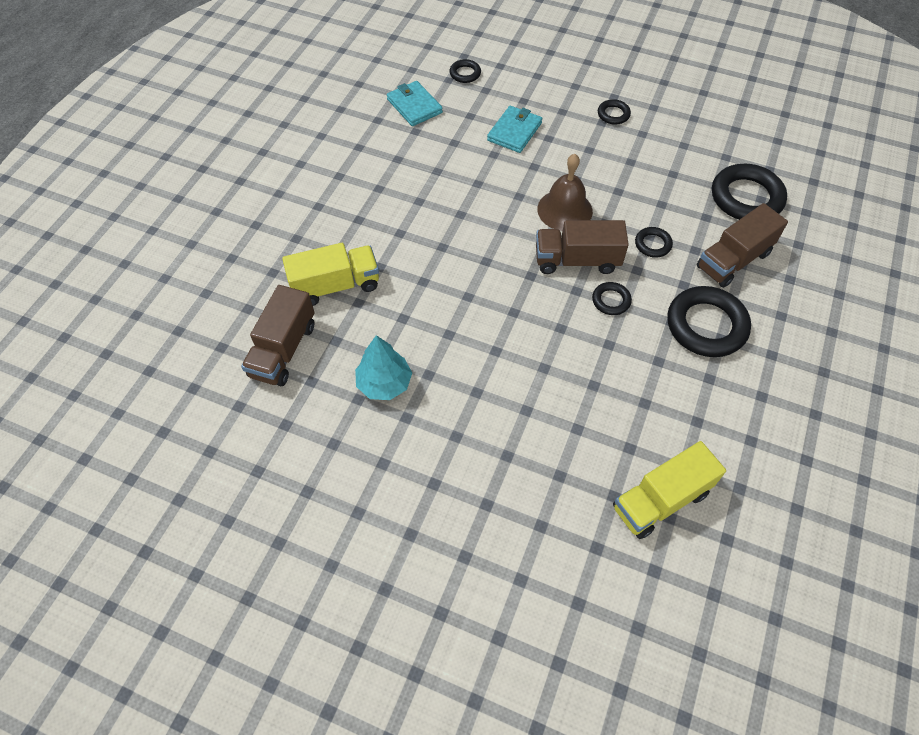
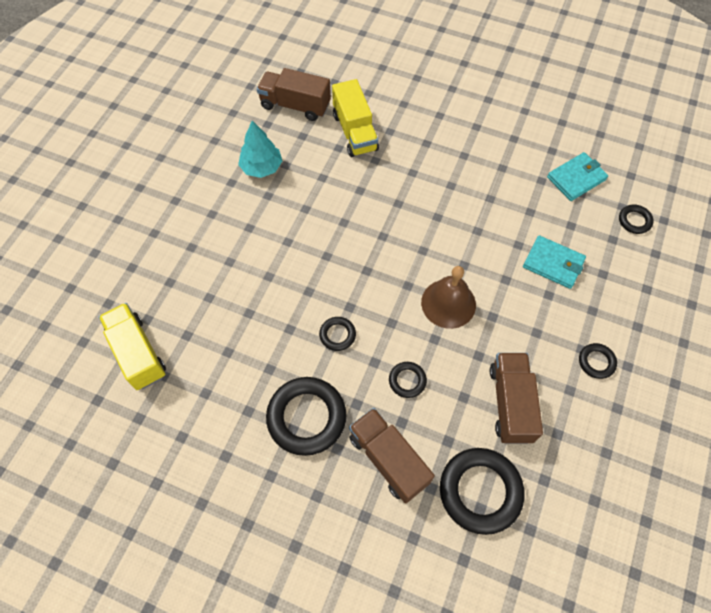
camera: 90 degrees right, 5 degrees up
(577, 260) = (384, 309): brown truck -> brown truck (510, 403)

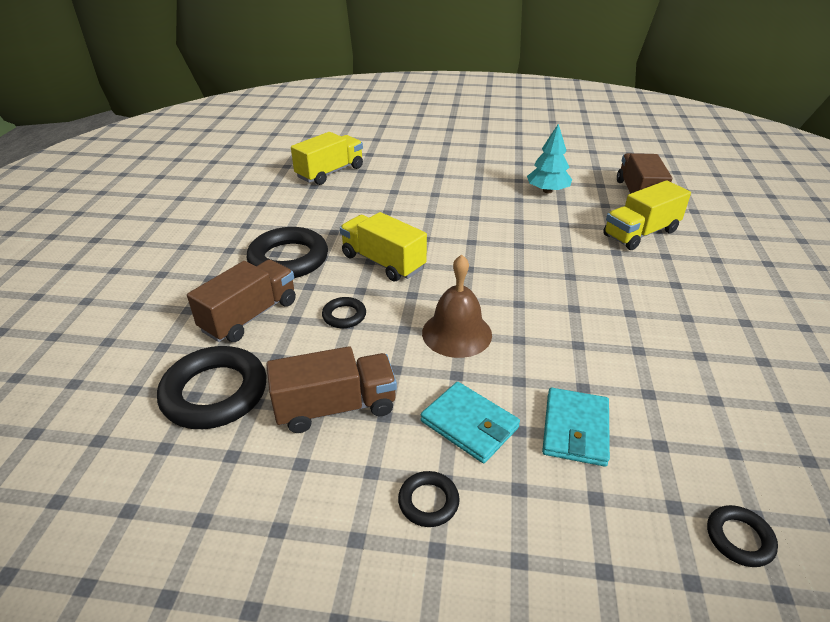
camera: 75 degrees right, 25 degrees down
(337, 335) = (383, 262): black ring -> yellow truck
(576, 178) = (757, 442): turquoise wallet -> turquoise wallet (469, 424)

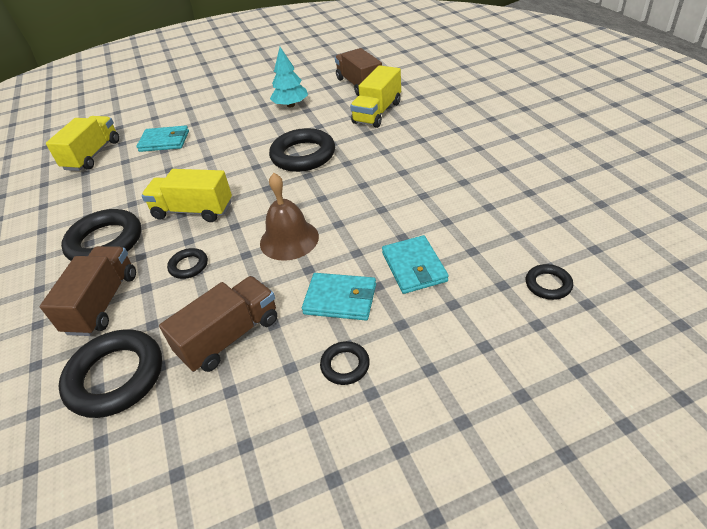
camera: 25 degrees left, 5 degrees up
(400, 183) = (164, 141): none -> turquoise wallet
(527, 249) = (303, 155): none -> black ring

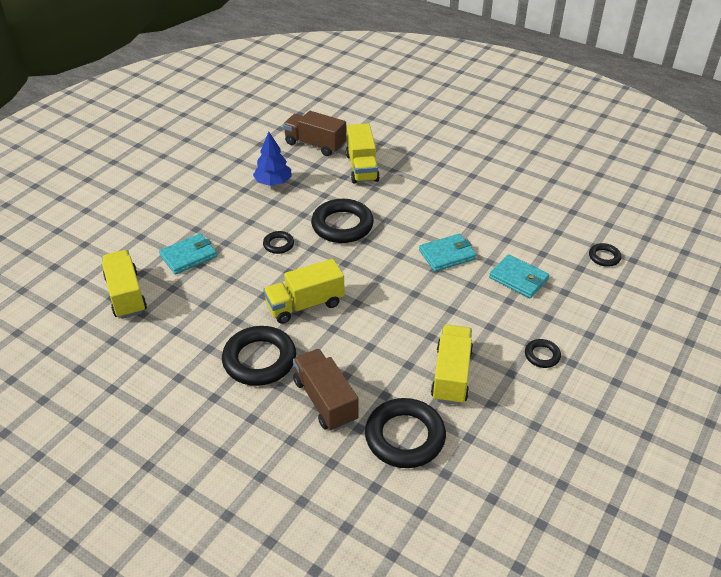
camera: 40 degrees left, 0 degrees up
(188, 266) = (359, 346): black ring -> black ring (278, 244)
(230, 337) = (451, 375): brown truck -> yellow truck
(289, 239) = (412, 295): brown bell -> none
(291, 105) = (273, 182): turquoise tree -> blue tree
(340, 299) = (495, 319): turquoise wallet -> turquoise wallet (447, 255)

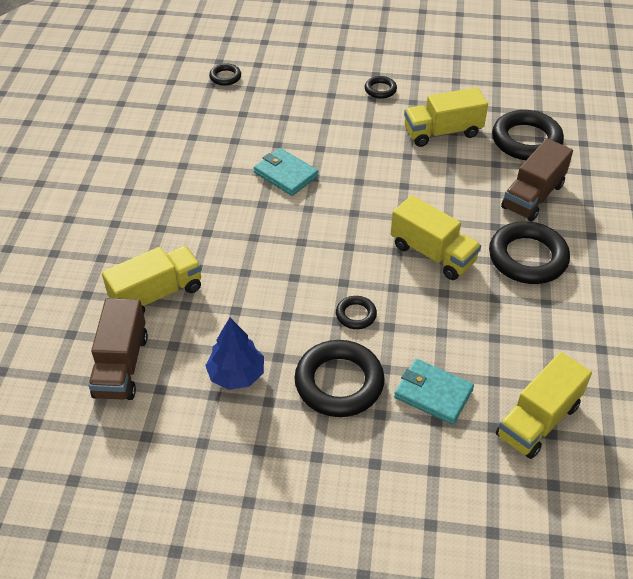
camera: 115 degrees left, 5 degrees up
(342, 225) = (286, 271): black ring -> black ring (339, 383)
(518, 278) = (291, 121): turquoise wallet -> none

